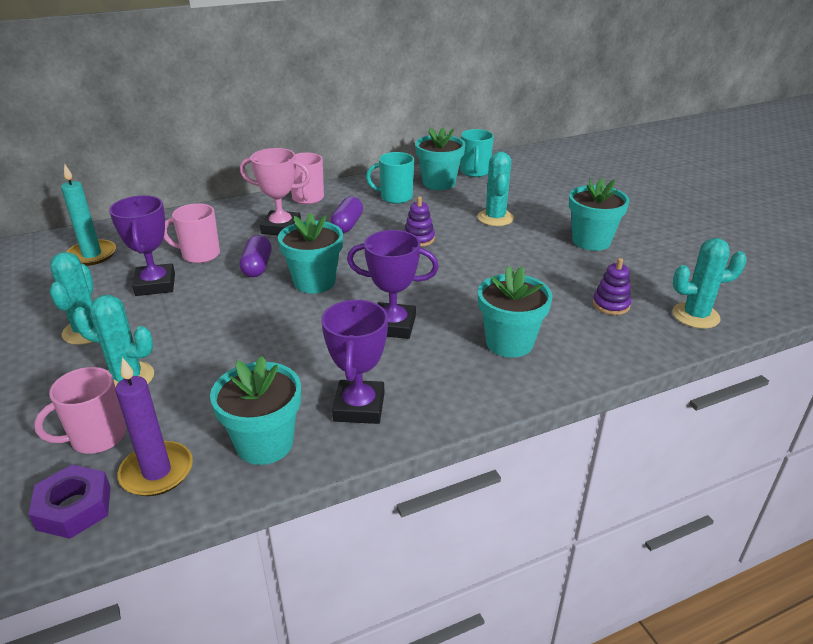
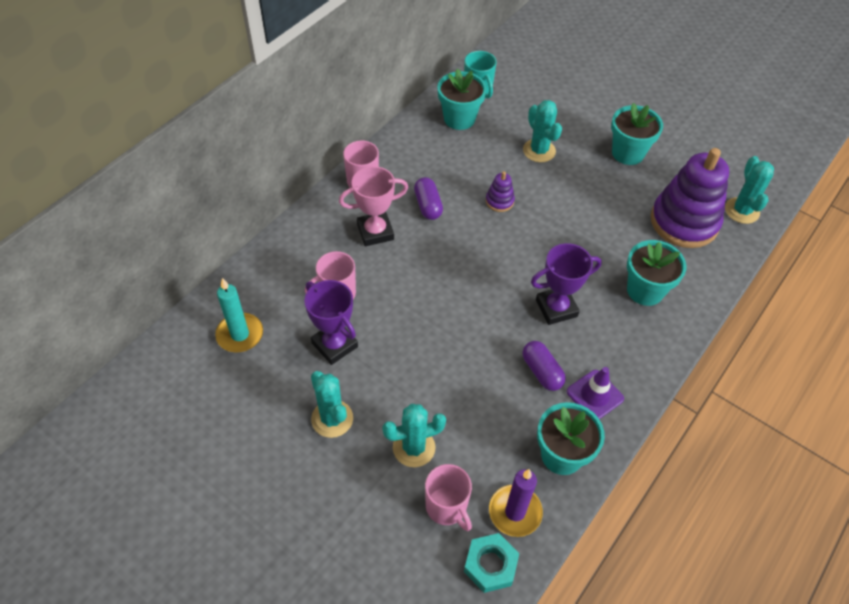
camera: 30 degrees left, 20 degrees up
(74, 508) = (490, 565): purple nut -> turquoise nut
(97, 437) = (447, 507): pink mug -> pink mug turned 60 degrees counterclockwise
(257, 267) = (399, 288): purple capsule -> purple capsule (542, 371)
(314, 282) = (460, 286): turquoise flower pot -> none
(359, 407) = (595, 395): purple trophy -> purple traffic cone
(395, 197) = (438, 152): turquoise mug -> none
(611, 305) = (684, 222): purple stacking toy -> purple stacking toy, size x2.35
(695, 316) = (742, 211): turquoise cactus -> turquoise cactus turned 60 degrees counterclockwise

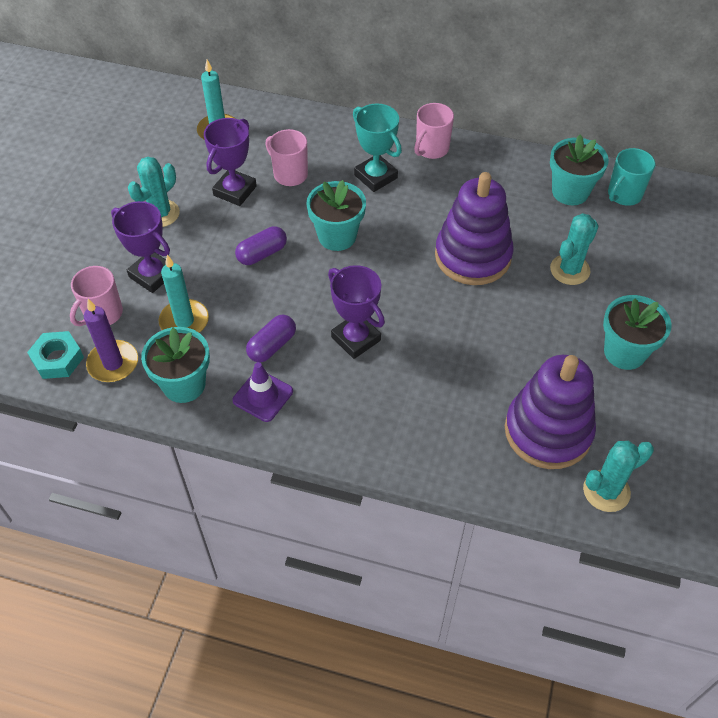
camera: 70 degrees right, 0 degrees up
(375, 232) = (375, 176): pink trophy -> turquoise trophy
(414, 447) = (152, 275): turquoise cactus -> purple trophy
(428, 205) = (432, 203): purple capsule -> purple capsule (262, 254)
(485, 435) = (184, 321): none -> turquoise candle
(499, 201) = (473, 256): purple stacking toy -> purple stacking toy, size x2.35
(645, 290) = (421, 412): turquoise flower pot -> turquoise flower pot (337, 236)

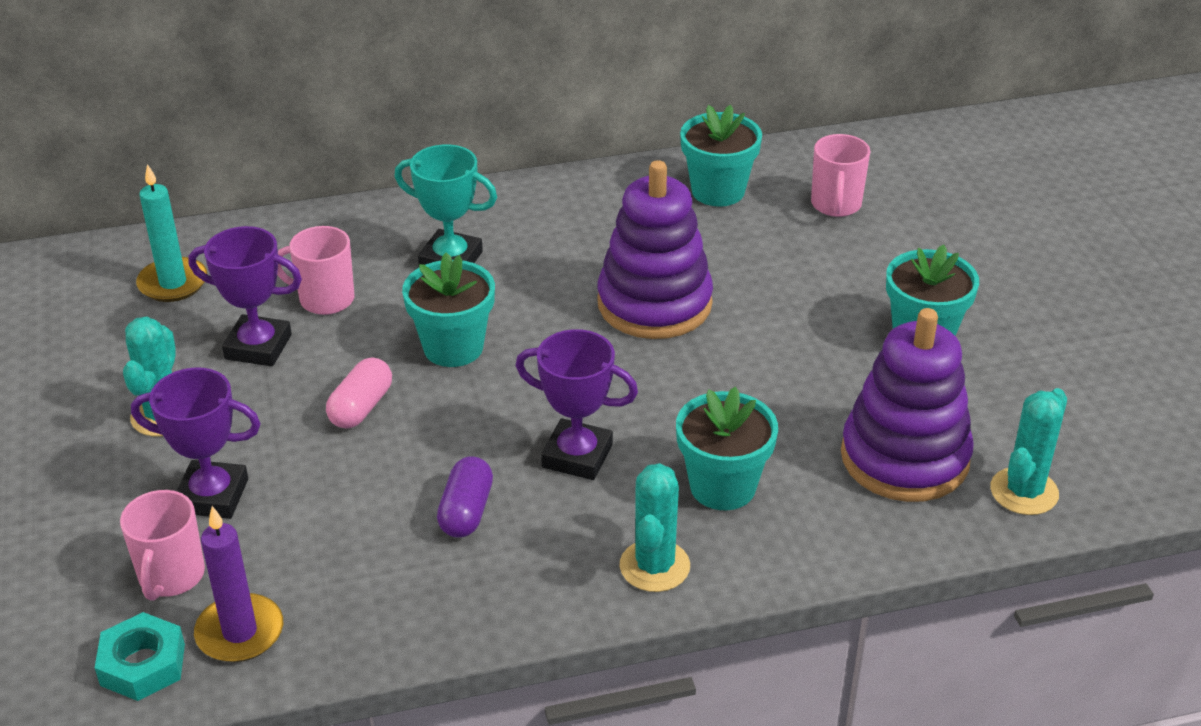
camera: 30 degrees left, 15 degrees down
(184, 321) = (310, 534): turquoise candle -> none
(184, 384) = (373, 612): turquoise flower pot -> turquoise flower pot (722, 487)
(235, 191) = (258, 347): purple trophy -> purple trophy turned 75 degrees counterclockwise
(262, 254) = (361, 407): purple capsule -> pink capsule
(263, 396) = (502, 577): purple traffic cone -> none
(431, 149) = (502, 204): pink mug -> pink mug (836, 205)
(570, 270) = (786, 274): turquoise cactus -> turquoise cactus (654, 566)
(624, 195) = (784, 172): turquoise mug -> none

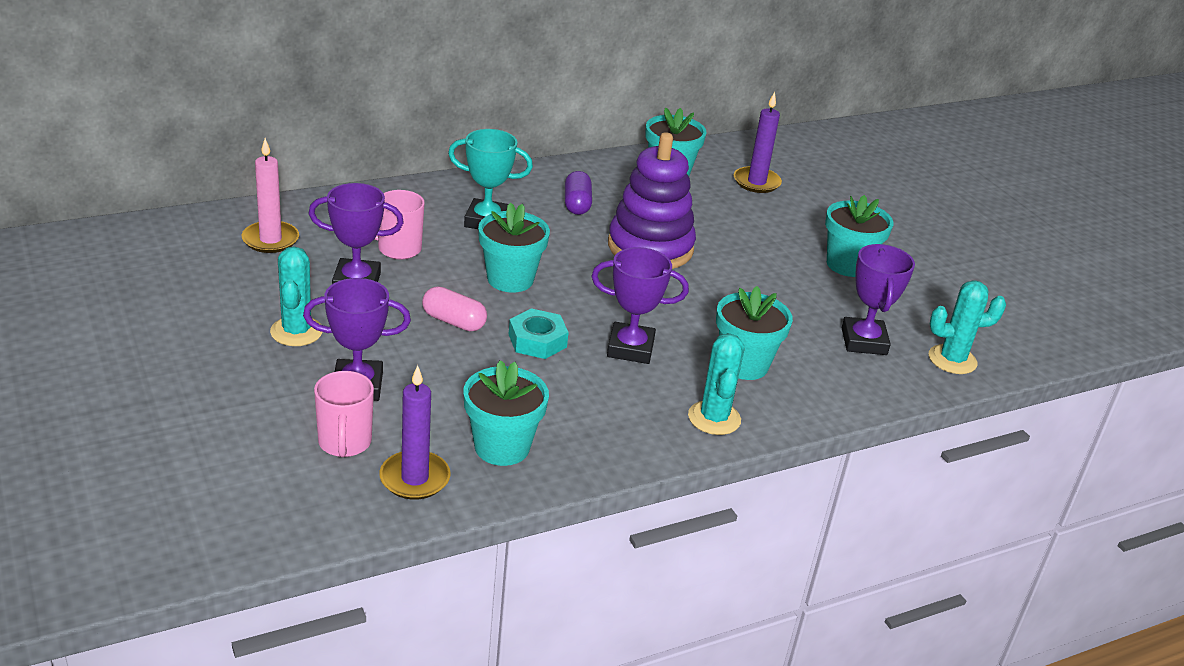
camera: 15 degrees left, 5 degrees down
(142, 664) = (344, 505): turquoise nut -> turquoise nut (537, 340)
(173, 283) = (270, 240): turquoise candle -> pink candle
(361, 407) = (454, 321): pink capsule -> pink capsule turned 75 degrees counterclockwise
(363, 593) = (502, 447): none -> turquoise flower pot
(466, 511) = (561, 388): purple capsule -> purple capsule (577, 204)
(836, 205) = (756, 182): pink mug -> purple candle
(904, 458) = (864, 341): purple stacking toy -> purple trophy
(1024, 492) = (952, 360): turquoise cactus -> turquoise cactus turned 60 degrees clockwise

